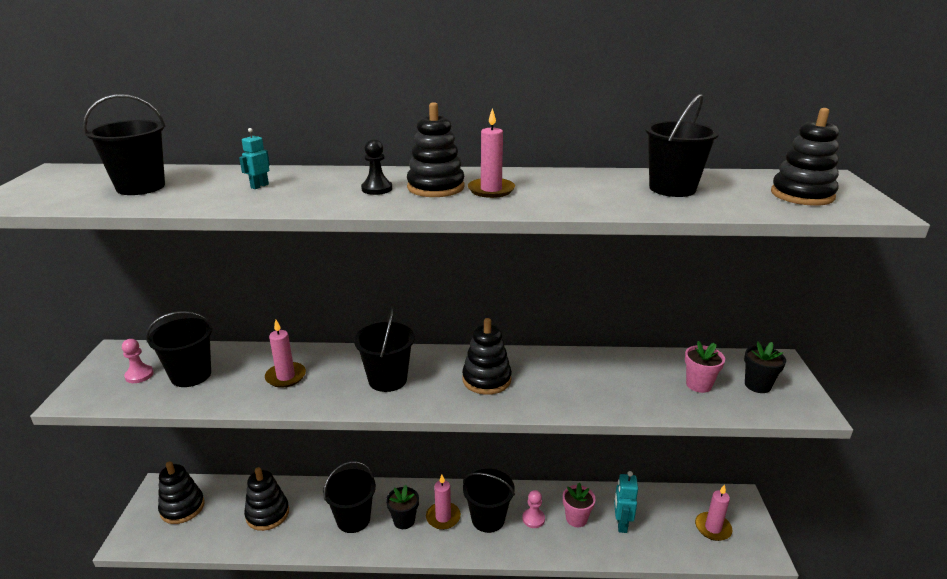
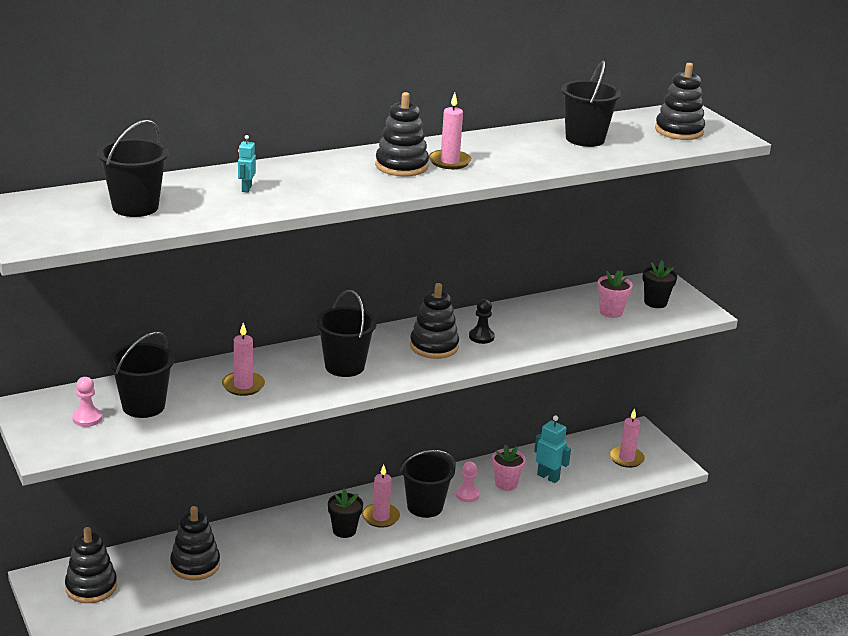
camera: 30 degrees left, 0 degrees up
(353, 519) = (291, 543): black bucket -> none
(377, 189) = (354, 175): black pawn -> black pawn (481, 337)
(621, 524) = (548, 477): turquoise robot -> turquoise robot turned 150 degrees clockwise

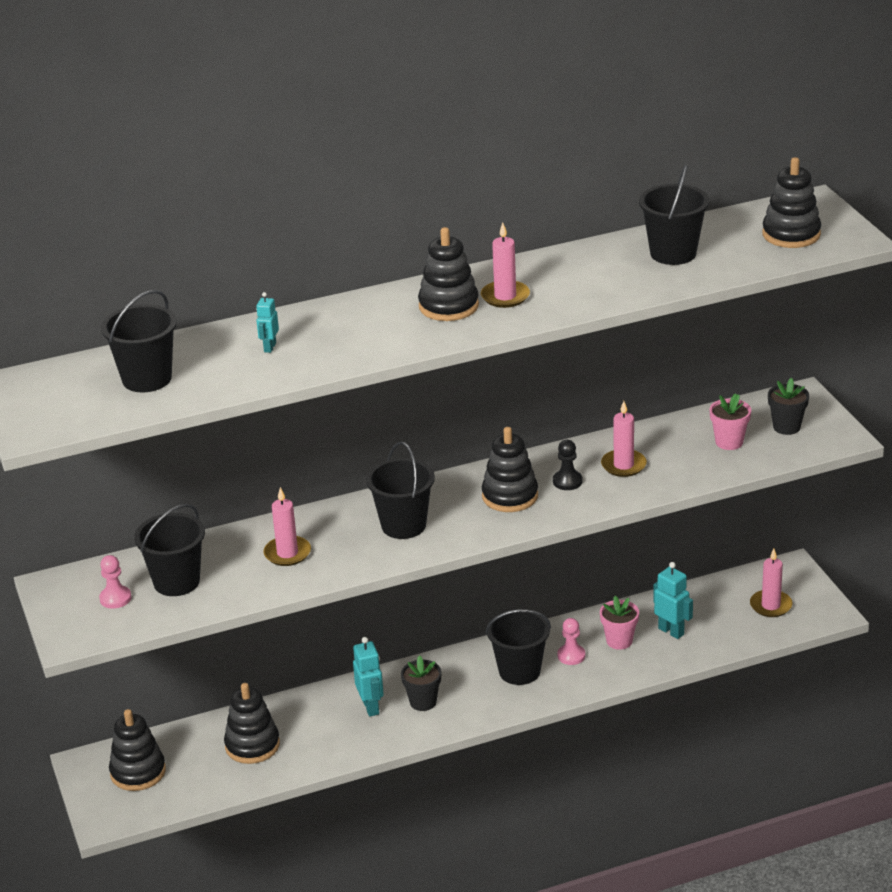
camera: 10 degrees right, 5 degrees up
(299, 534) = (371, 707): none -> turquoise robot
(380, 517) = (466, 685): pink candle -> pink candle (623, 465)

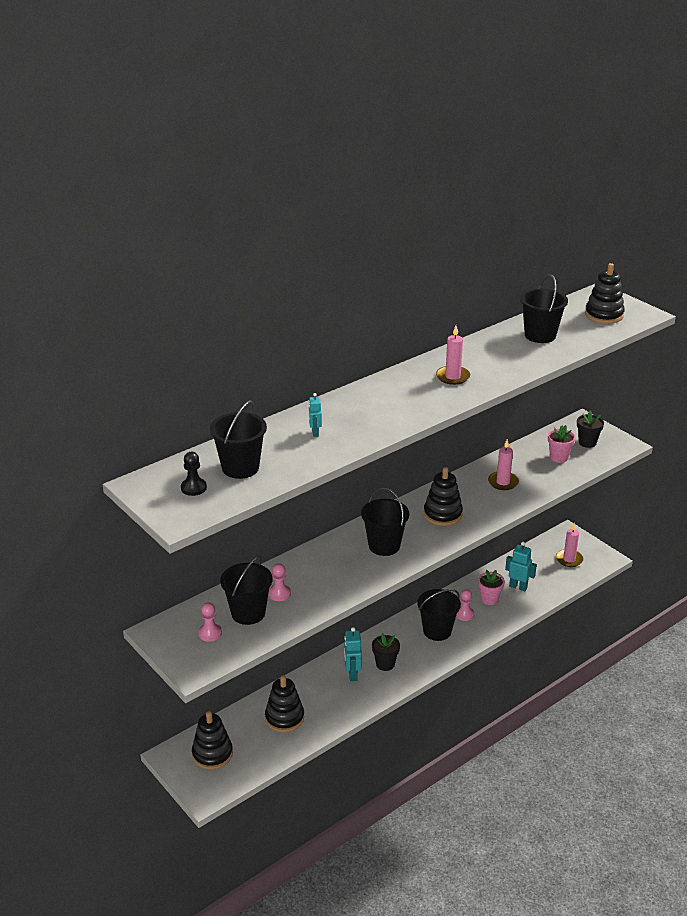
camera: 20 degrees left, 0 degrees up
(230, 564) = (279, 593): none -> pink pawn
(287, 553) = (315, 579): pink candle -> none
(371, 707) = (352, 674): turquoise robot -> turquoise robot turned 150 degrees counterclockwise
(448, 306) = (419, 388): black stacking toy -> none
(567, 481) = (474, 498): black pawn -> black pawn (193, 488)

